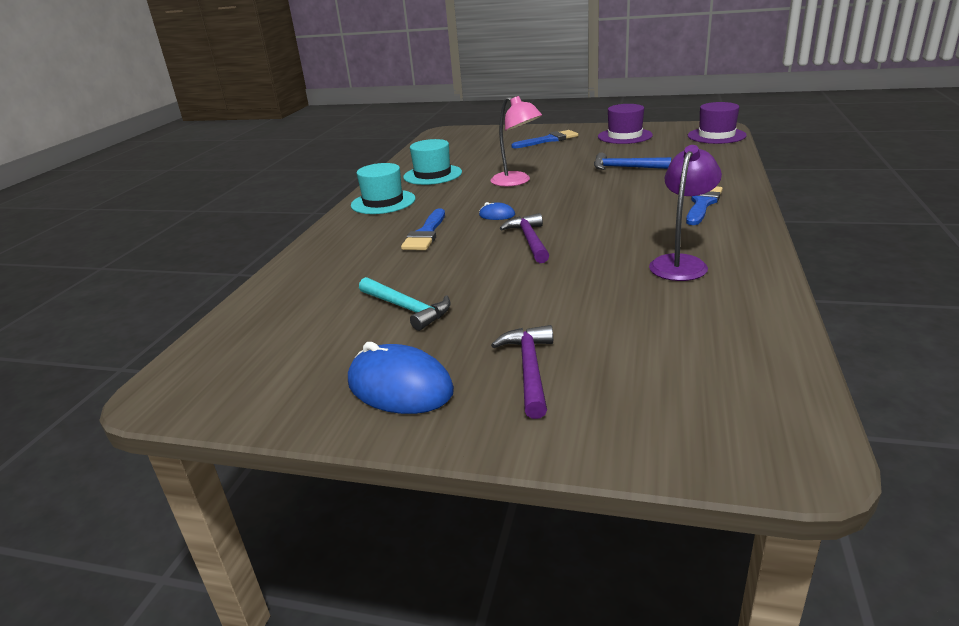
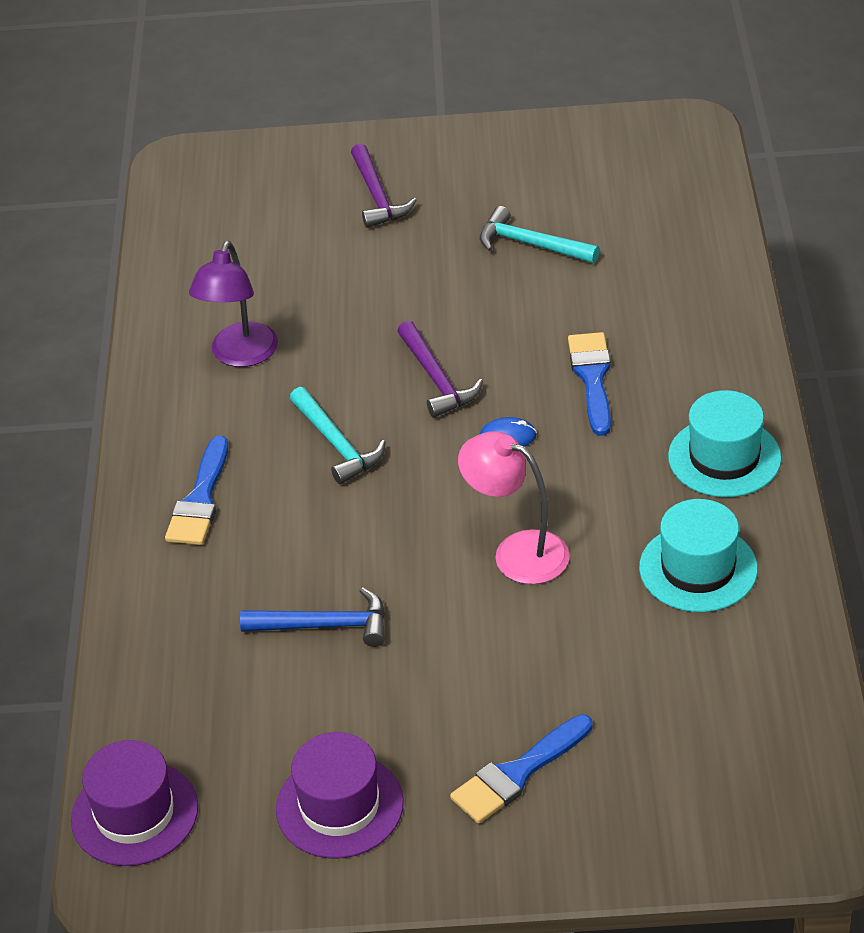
camera: 165 degrees right, 15 degrees up
(400, 386) = (482, 164): blue mouse -> none
(608, 218) = (337, 444): none -> turquoise hammer

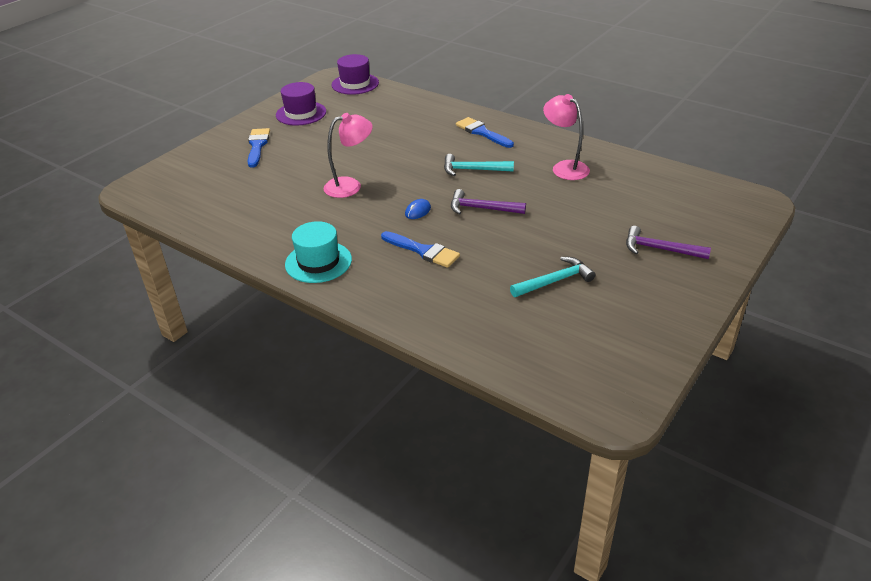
camera: 125 degrees right, 5 degrees down
(240, 355) = (564, 167): purple lamp -> pink lamp
(325, 625) = (379, 135): blue hammer -> none
(698, 568) = (273, 223): turquoise hat -> none

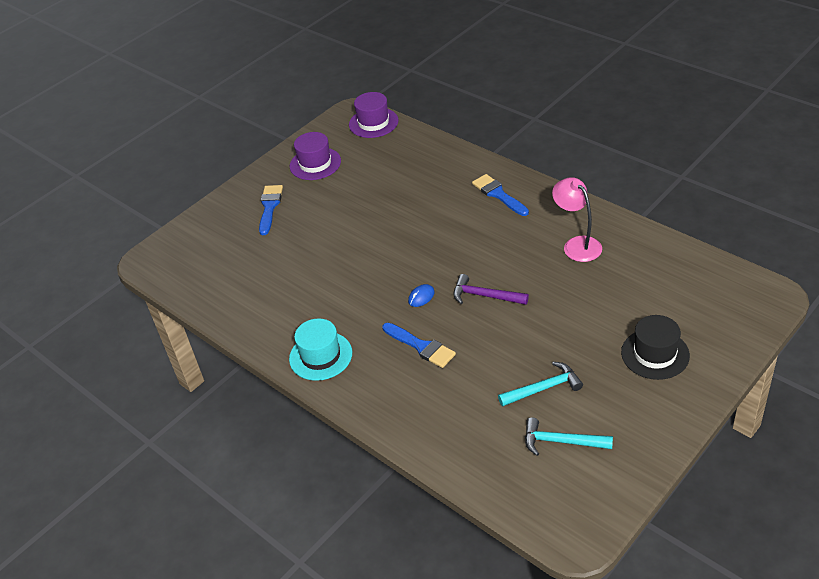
camera: 10 degrees right, 5 degrees up
(350, 186) = (358, 262): pink lamp -> none
(473, 170) = (482, 245): turquoise hammer -> turquoise hammer (561, 442)
(660, 249) = (655, 354): purple hammer -> black hat

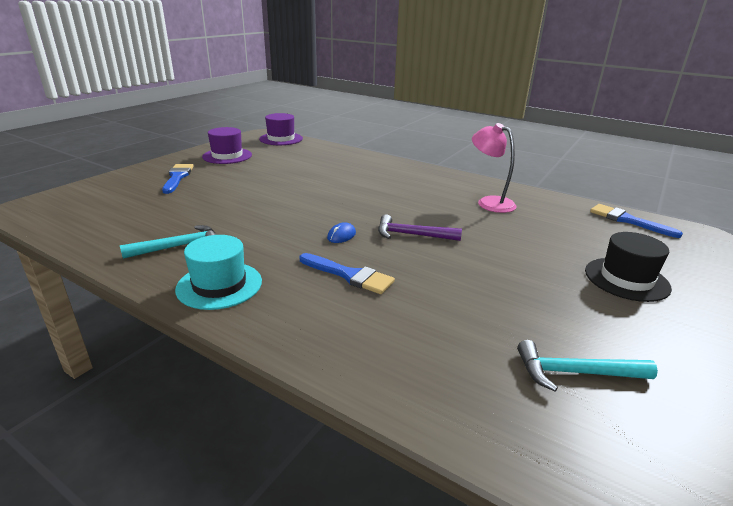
camera: 15 degrees left, 15 degrees down
(498, 194) = (401, 174): blue brush -> blue brush (627, 220)
(543, 388) = (517, 312): turquoise hammer -> turquoise hammer (178, 246)

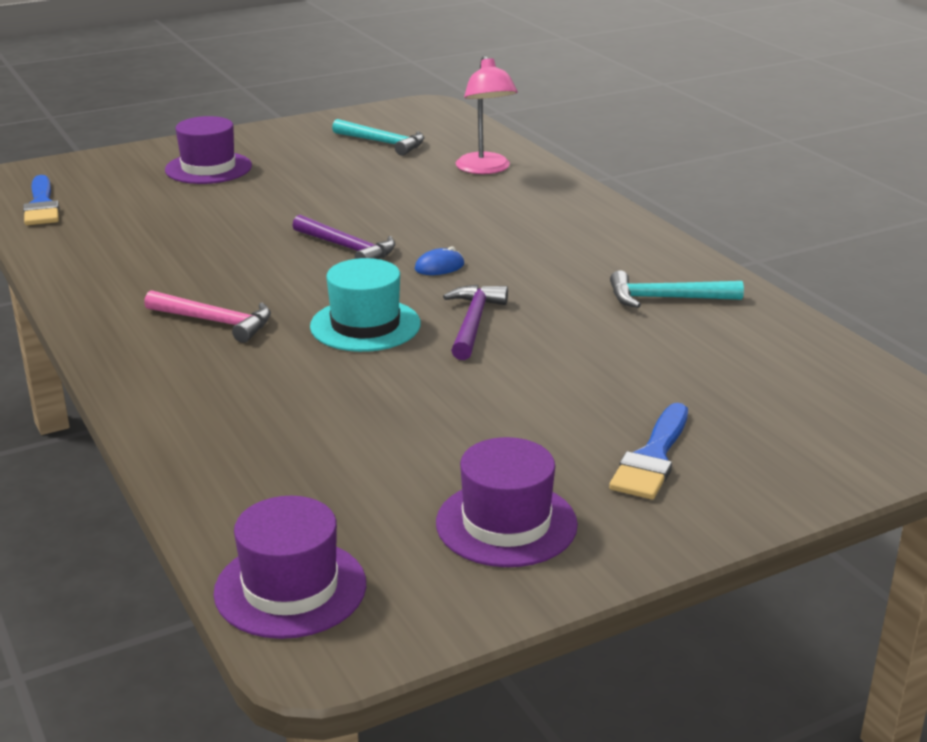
camera: 150 degrees left, 0 degrees up
(219, 285) = (625, 246): turquoise hat -> turquoise hat (365, 325)
(290, 209) = (473, 323): none -> purple hammer
(349, 275) = (478, 226): blue brush -> none
(411, 186) = (215, 322): none -> pink hammer
(489, 202) = (154, 266): pink lamp -> pink lamp (485, 169)
(626, 279) = (208, 168): black hat -> purple hat

